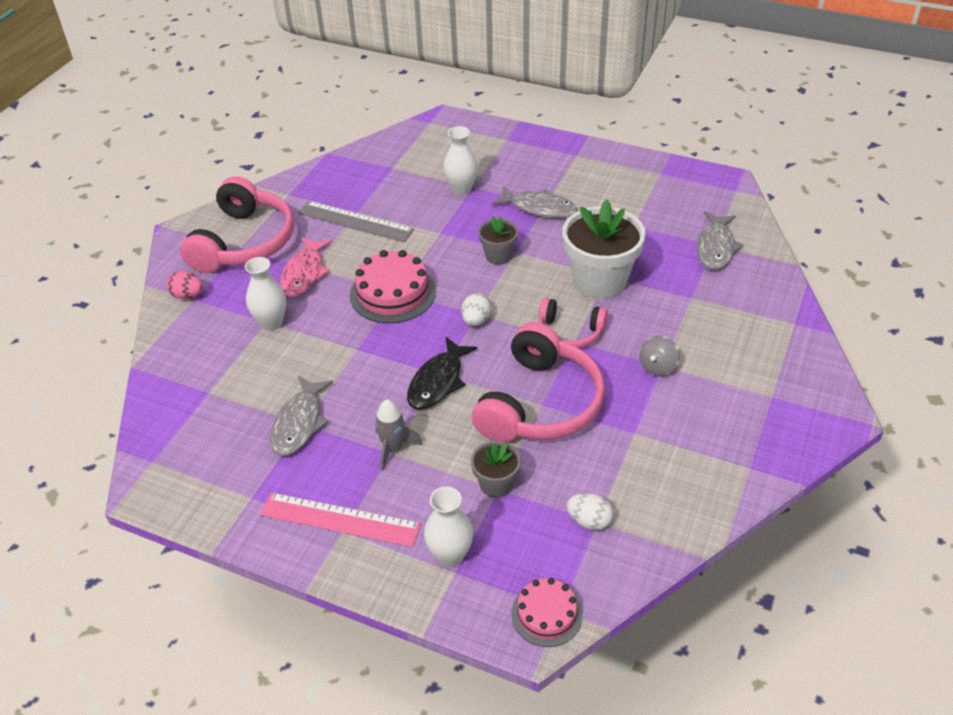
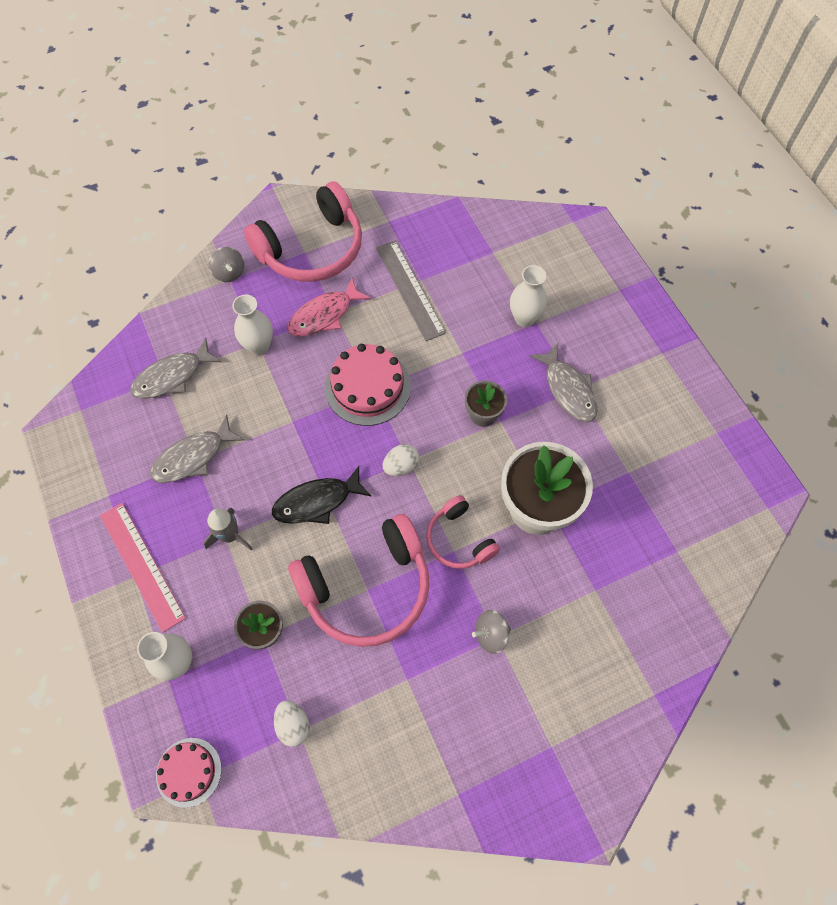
camera: 40 degrees right, 20 degrees up
(188, 295) = (229, 273): pink egg -> grey spinning top
(715, 247) = (675, 555): grey fish -> grey fish (172, 376)

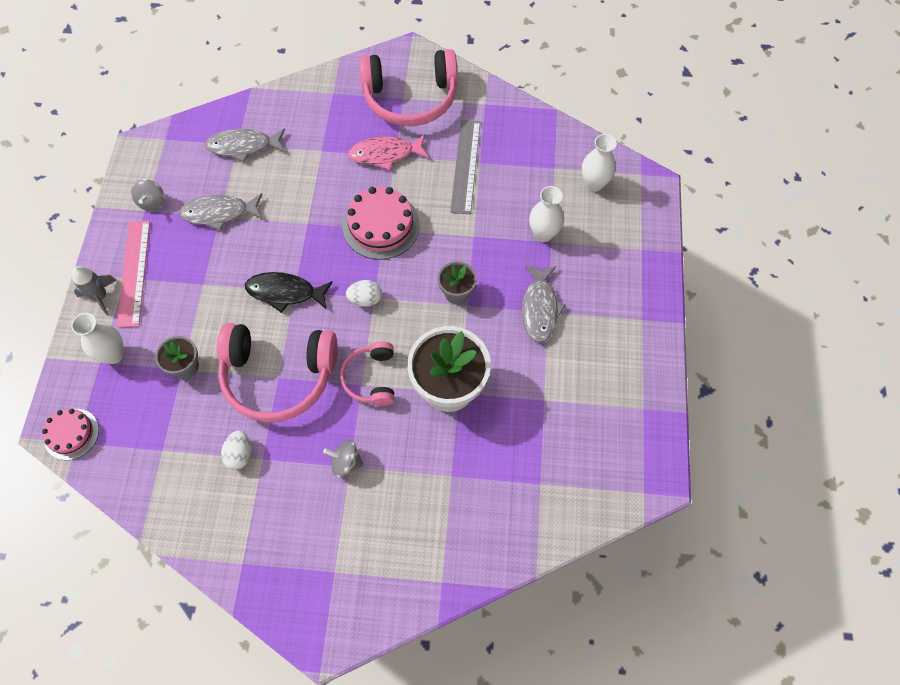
camera: 30 degrees right, 0 degrees up
(229, 273) = (335, 88): grey spinning top -> grey spinning top (152, 202)
(230, 536) = (207, 284): grey rocket -> grey rocket (100, 297)
(259, 346) = (320, 154): white vase -> white vase (594, 184)
(293, 725) = (161, 444): white egg -> white egg (240, 454)

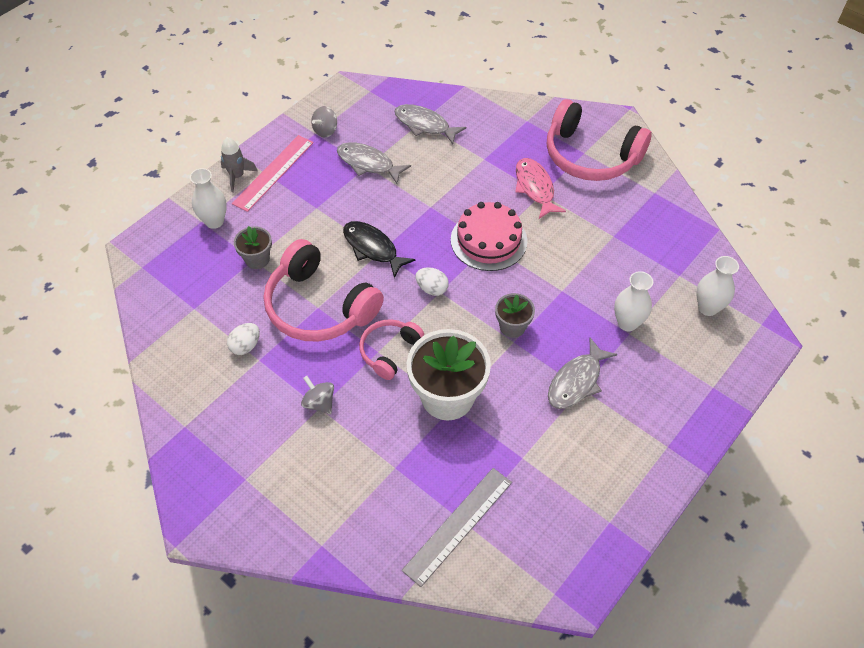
camera: 35 degrees right, 10 degrees down
(71, 434) = (143, 259): pink cake -> none
(385, 154) = (535, 188): pink fish -> pink fish turned 45 degrees clockwise
(465, 166) = (598, 232): grey ruler -> grey ruler (458, 525)

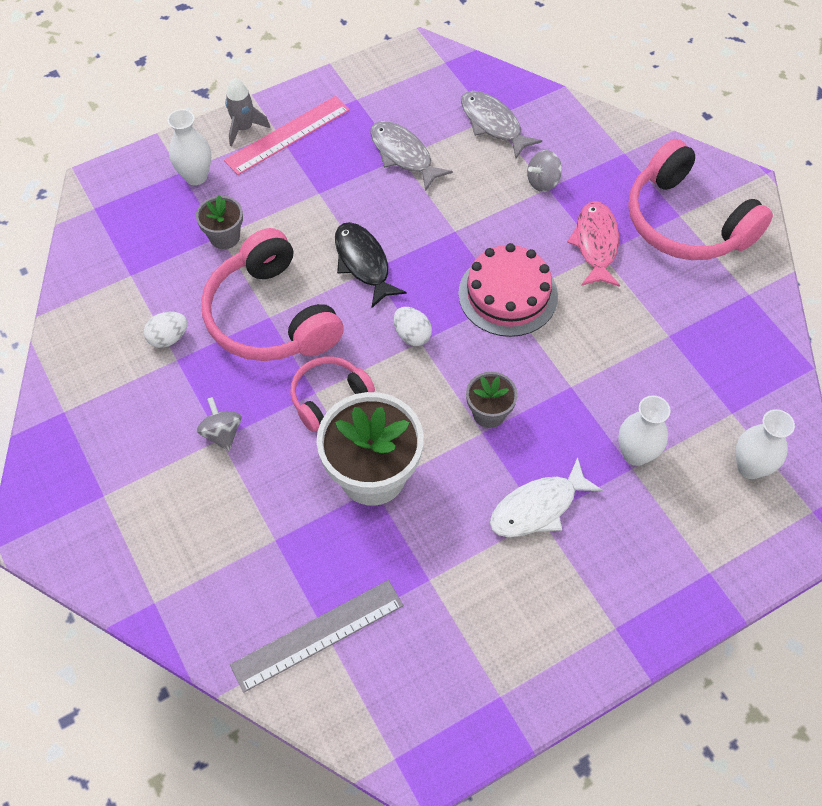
camera: 20 degrees right, 5 degrees up
(325, 131) = (370, 99): grey spinning top -> grey spinning top (542, 182)
(576, 381) = (538, 507): grey fish -> white fish

